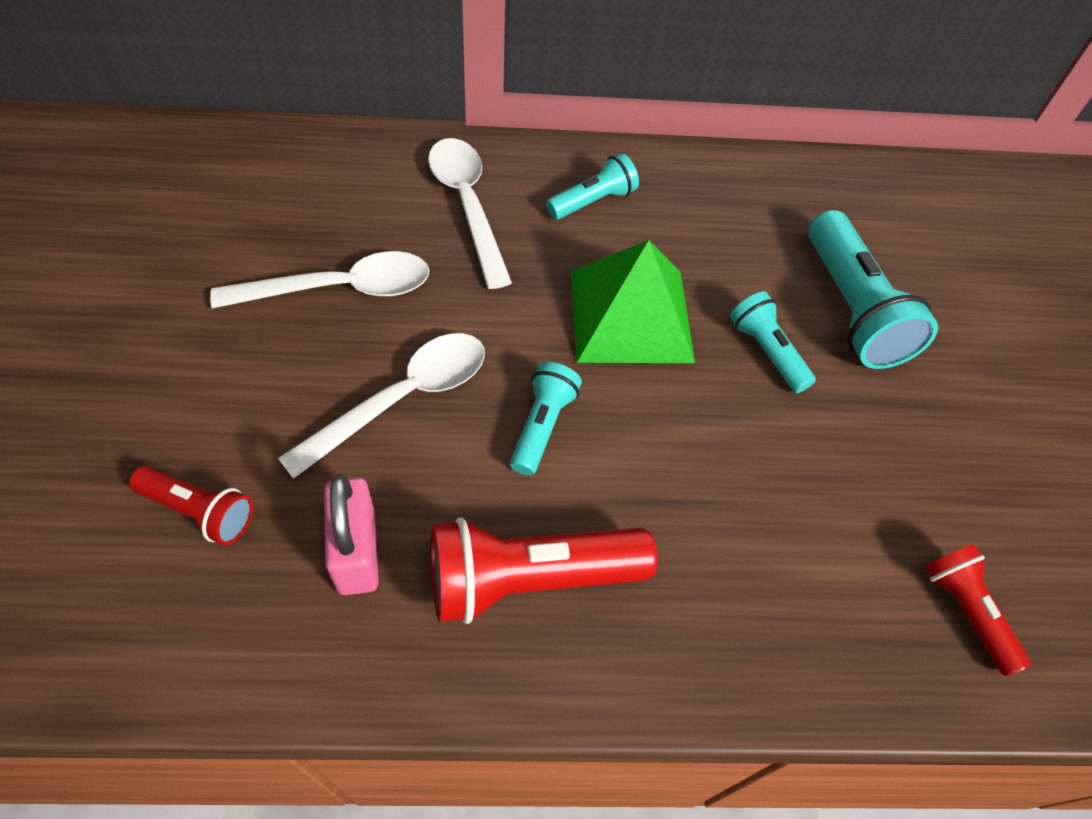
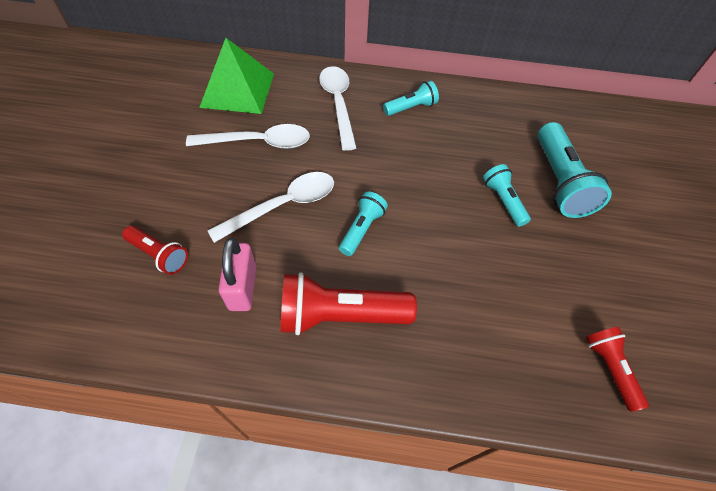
camera: 10 degrees right, 0 degrees up
(630, 315) = (423, 172): green pyramid -> green pyramid (238, 90)

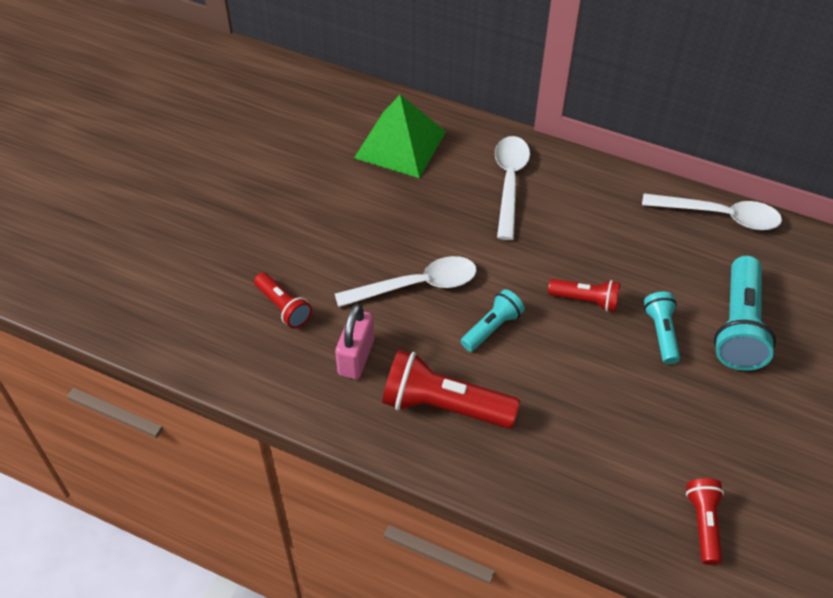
camera: 20 degrees right, 5 degrees down
(258, 142) = (408, 211): white spoon -> white spoon (719, 216)
(411, 108) = (594, 203): turquoise flashlight -> none
(432, 187) = (585, 300): none -> red flashlight

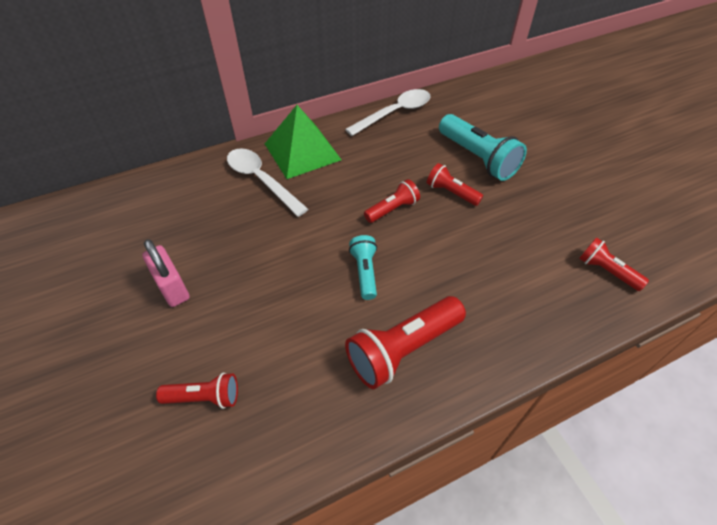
camera: 50 degrees left, 0 degrees up
(356, 357) = (305, 377): pink padlock -> pink padlock (172, 288)
(400, 144) = (156, 211): green pyramid -> green pyramid (302, 151)
(416, 285) = (284, 290): white spoon -> none
(661, 333) = (451, 192): turquoise flashlight -> red flashlight

